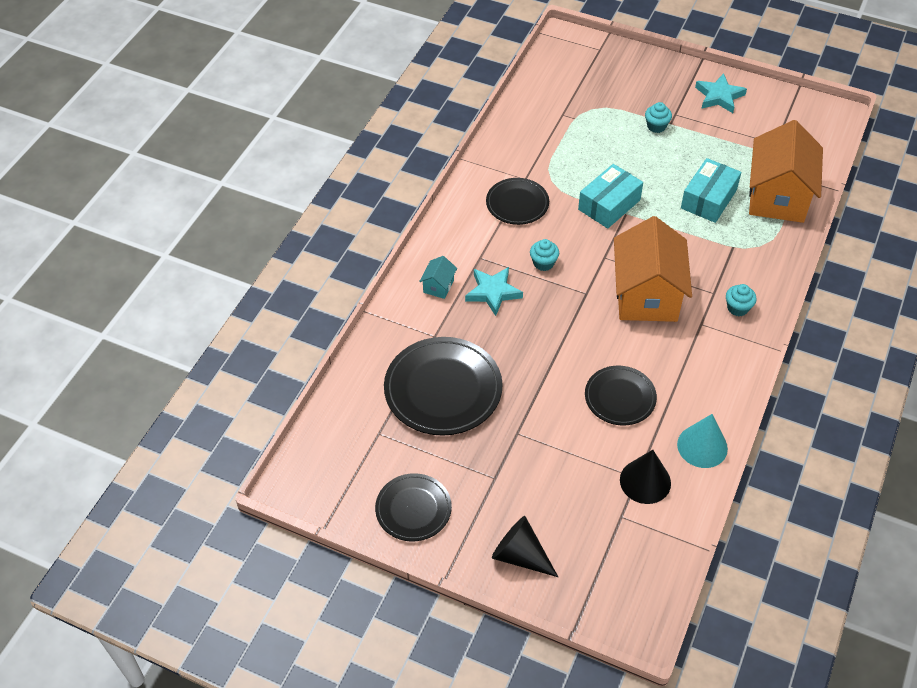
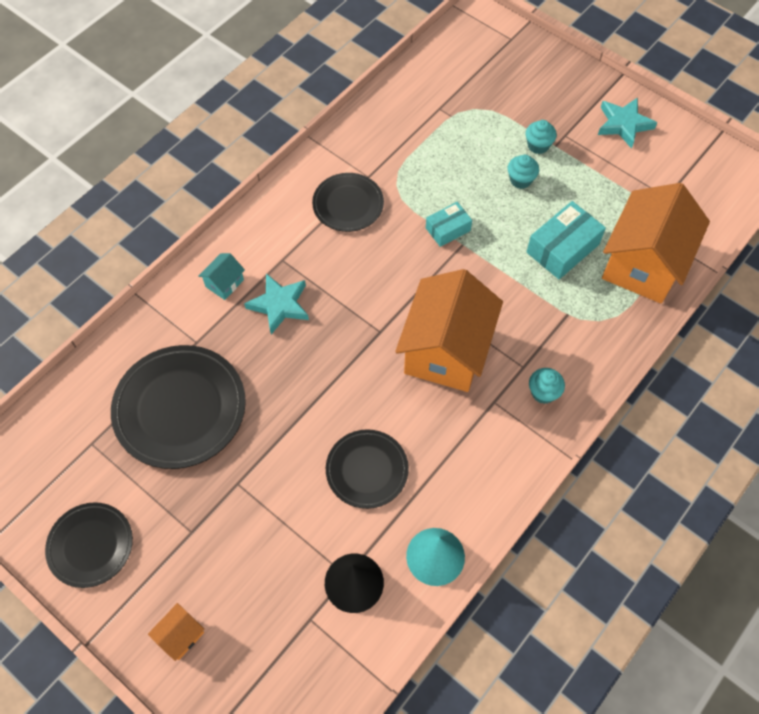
camera: 15 degrees right, 10 degrees up
(520, 555) = (181, 635): black cone -> orange house
(543, 263) = (348, 283): turquoise cupcake -> turquoise cupcake (520, 180)
(609, 205) = (448, 229): turquoise box -> turquoise box, size x0.61

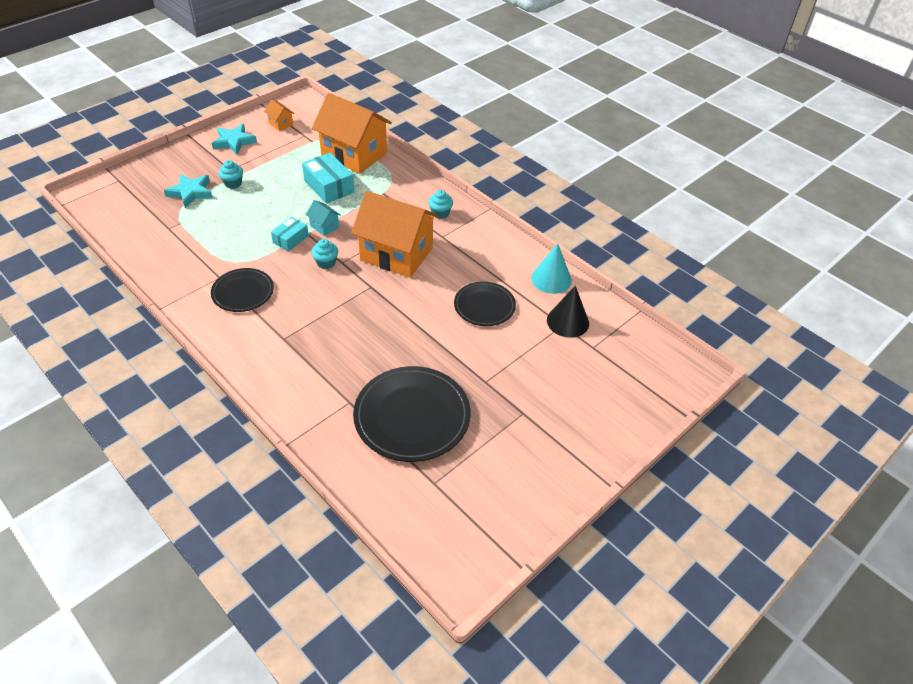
camera: 85 degrees left, 15 degrees down
(90, 545) = (529, 483): black plate -> none
(181, 635) = (605, 423): orange house -> orange house (281, 124)
(224, 283) = (294, 379): turquoise house -> turquoise house (324, 226)
(279, 305) = (328, 343): turquoise star -> turquoise star (191, 192)
(448, 229) = (290, 239): turquoise box -> turquoise box turned 60 degrees clockwise
(520, 180) = (261, 196): turquoise cupcake -> turquoise cupcake (326, 263)

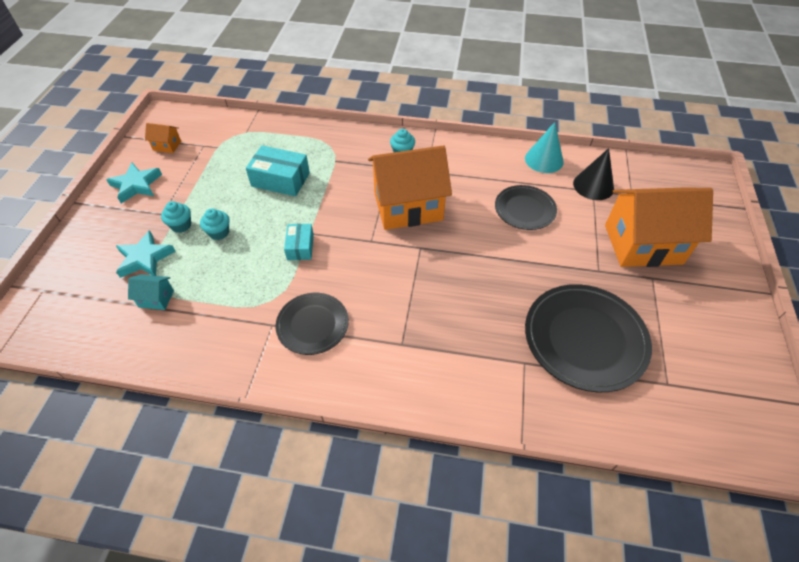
camera: 35 degrees left, 5 degrees up
(324, 226) = (318, 217): turquoise house -> turquoise house (156, 299)
(326, 263) = (357, 249): turquoise cupcake -> turquoise cupcake (219, 232)
(354, 154) = (271, 140): orange house -> orange house (643, 244)

